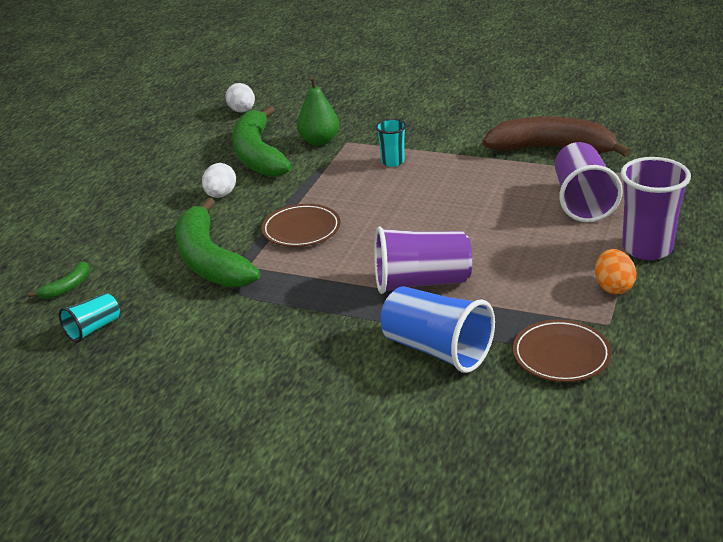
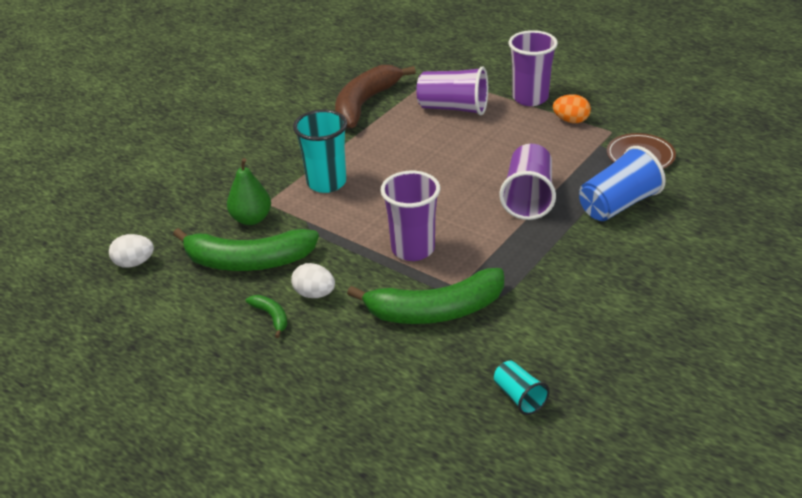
camera: 75 degrees left, 5 degrees up
(67, 287) = (434, 417): green banana -> green banana (271, 316)
(301, 229) = (413, 249): brown plate -> purple cup
(392, 162) = (326, 183): turquoise cup -> turquoise cup, size x1.81

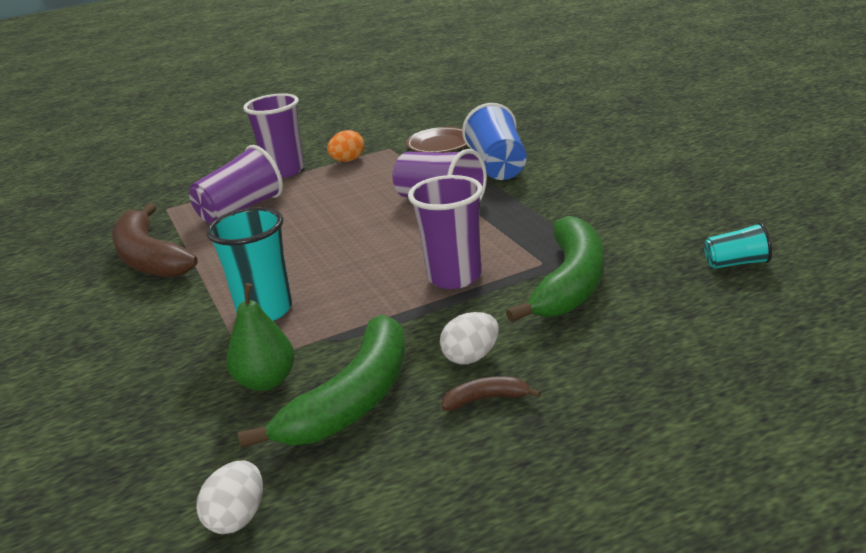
camera: 60 degrees left, 10 degrees down
(271, 316) = (486, 399): green banana -> brown banana

